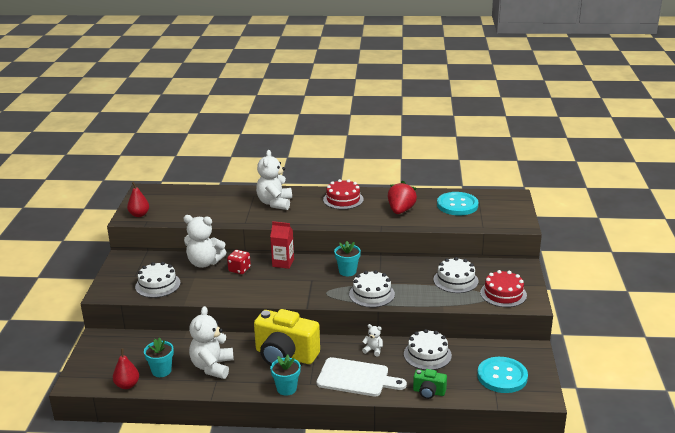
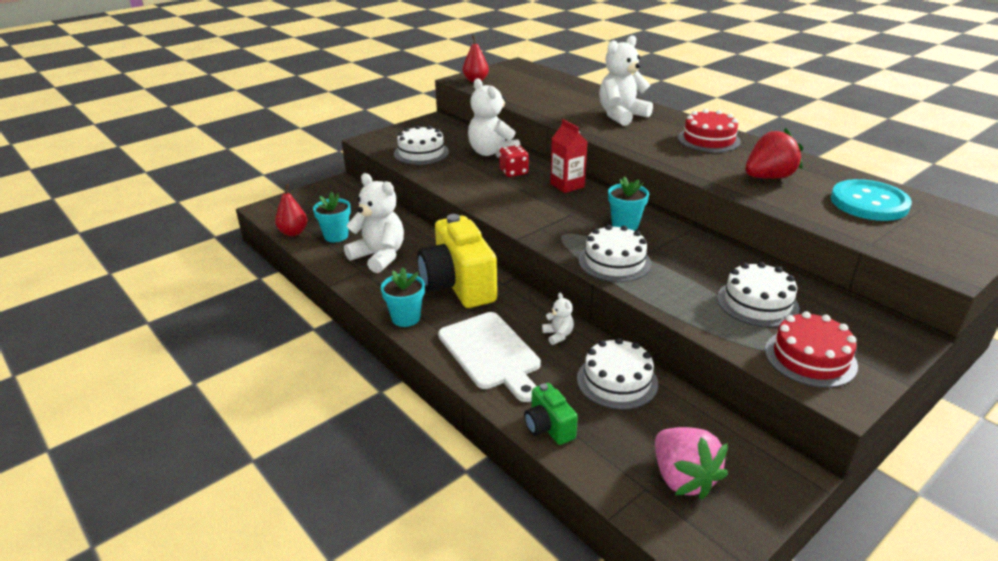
camera: 45 degrees right, 5 degrees up
(212, 367) = (379, 257): white teddy bear -> white teddy bear turned 75 degrees clockwise
(502, 376) = (683, 478): turquoise button -> pink strawberry

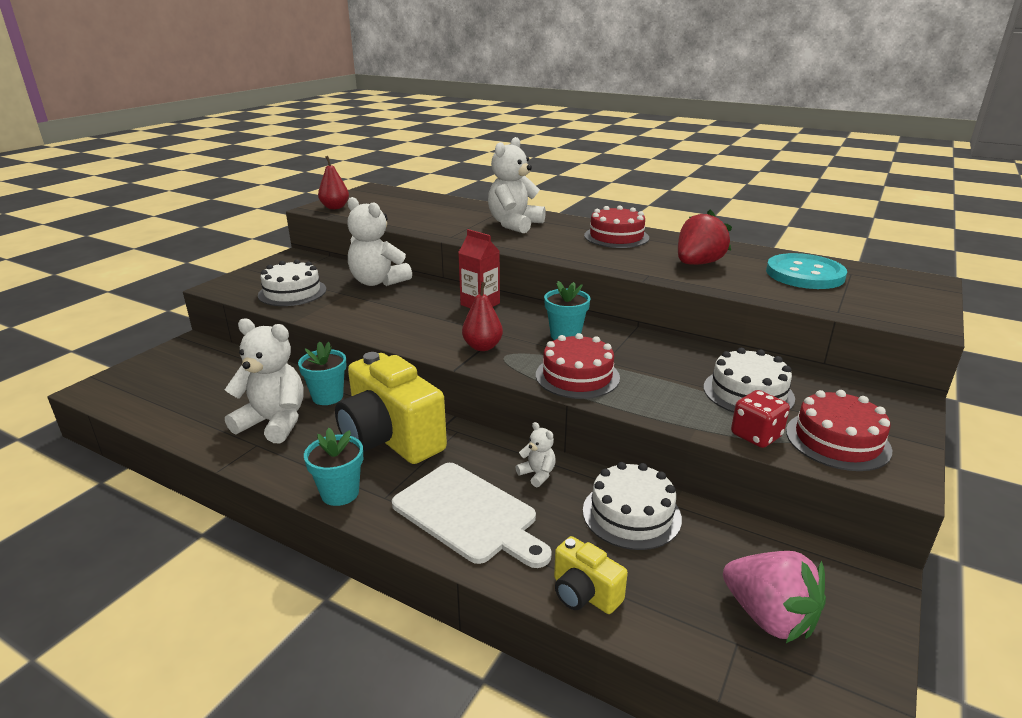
camera: 20 degrees left, 5 degrees down
(293, 232) = (143, 412): red pear -> red pear (482, 347)
(336, 236) = (206, 407): turquoise flower pot -> turquoise flower pot (327, 397)
(513, 172) = (413, 298): red dice -> red dice (756, 435)
(548, 427) = (584, 594): green camera -> yellow camera
(614, 262) = (577, 376): white cake -> red cake

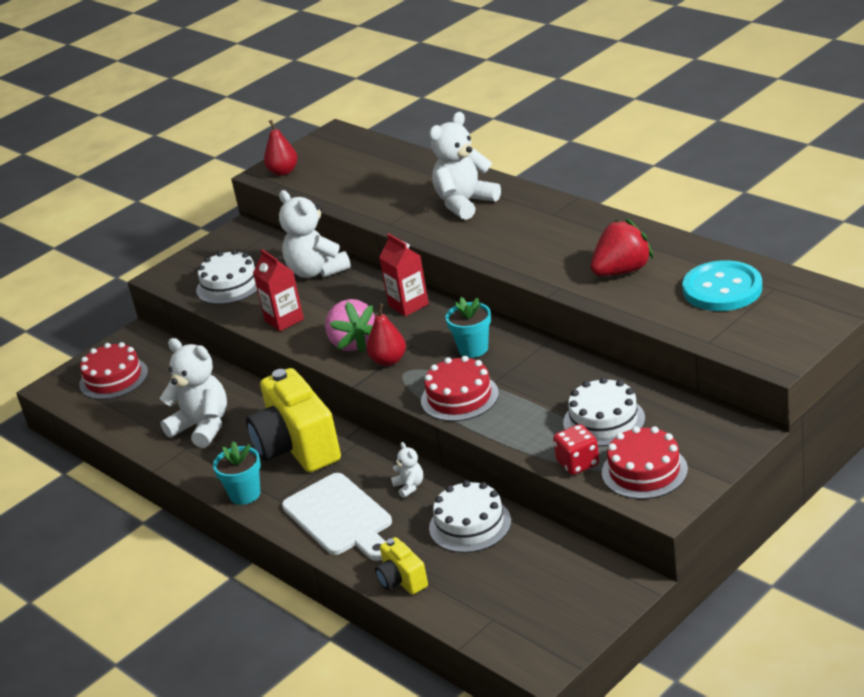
camera: 20 degrees right, 5 degrees up
(327, 397) = (252, 402): turquoise flower pot -> none
(356, 317) = (284, 320): none -> red carton
(616, 237) = (564, 225): red cake -> red cake (113, 378)
(769, 617) = (527, 604): pink strawberry -> pink strawberry (352, 343)

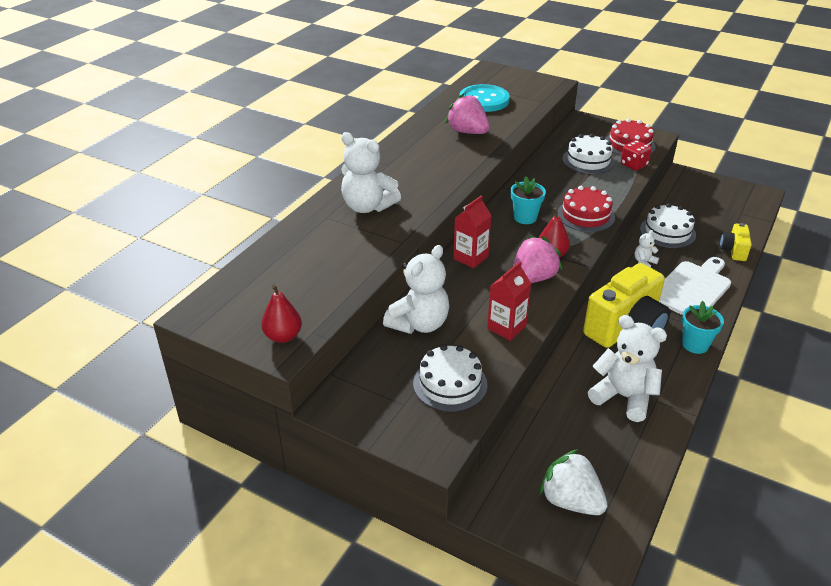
camera: 110 degrees left, 5 degrees up
(113, 378) = (570, 501): red cake -> white strawberry
(202, 427) = (623, 397): white teddy bear -> white teddy bear turned 105 degrees clockwise
(402, 580) = (733, 250): yellow camera -> yellow camera turned 150 degrees clockwise
(622, 271) = (467, 132): red strawberry -> pink strawberry

